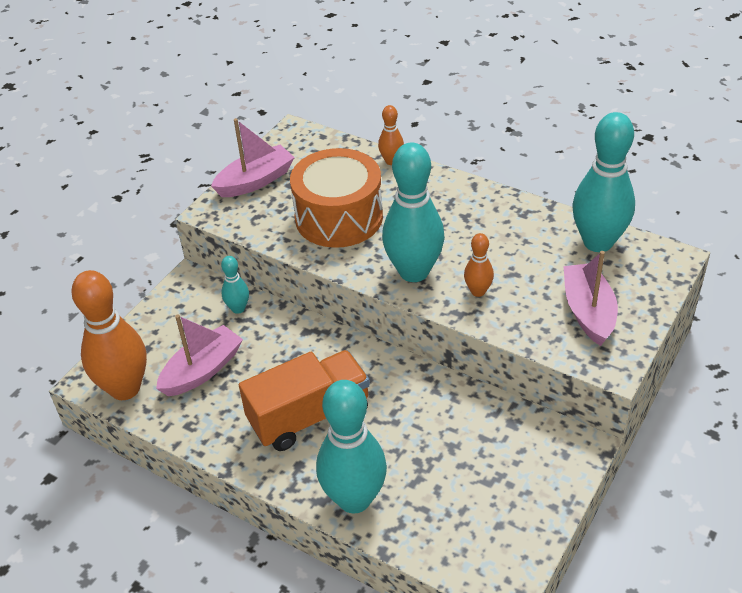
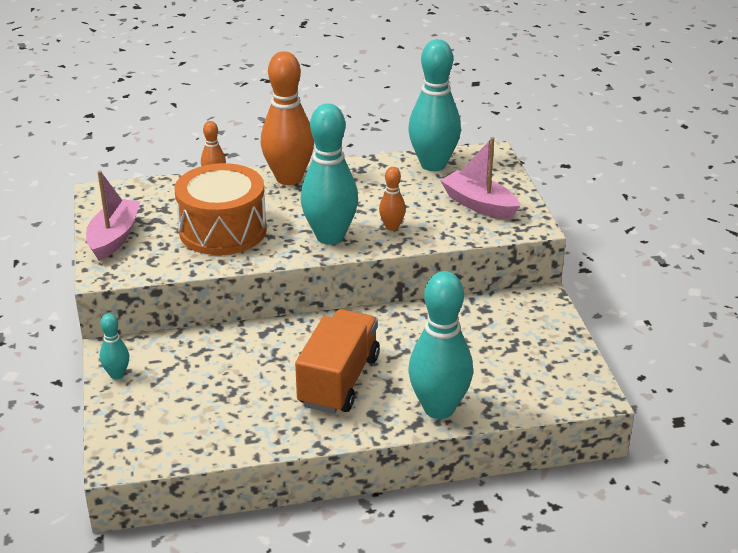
camera: 45 degrees left, 10 degrees down
(125, 388) = (158, 447): orange bowling pin -> orange bowling pin (289, 178)
(202, 370) = (211, 400): pink boat -> none
(238, 308) = (184, 347): turquoise bowling pin -> turquoise bowling pin (117, 374)

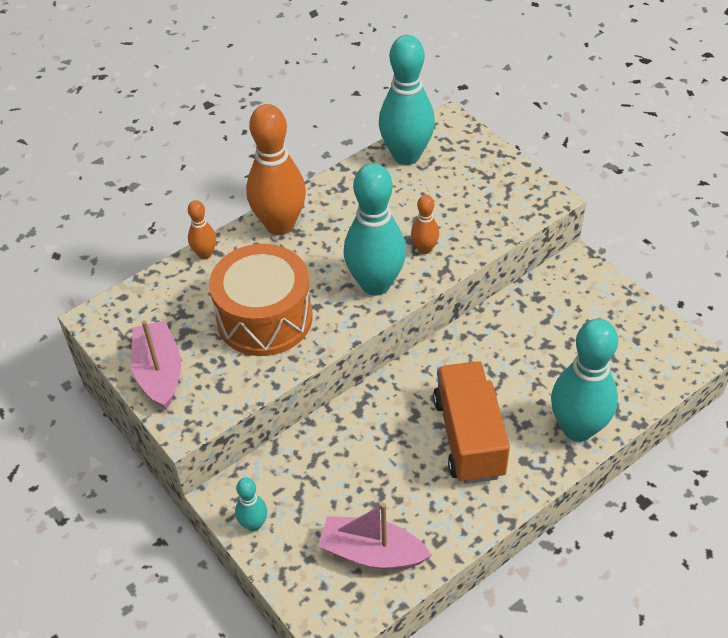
camera: 25 degrees left, 15 degrees up
(479, 204) = (484, 190): pink boat -> pink boat (371, 553)

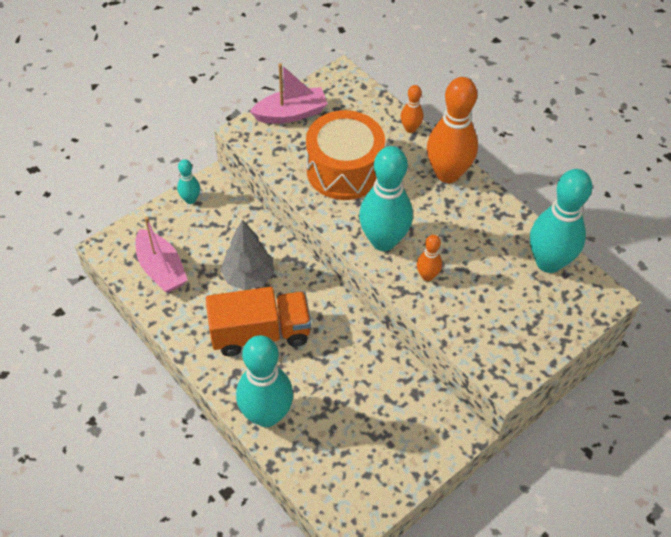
camera: 85 degrees right, 5 degrees up
(371, 553) = (161, 269): pink boat -> pink boat turned 135 degrees clockwise
(386, 451) = (248, 277): none -> grey tree

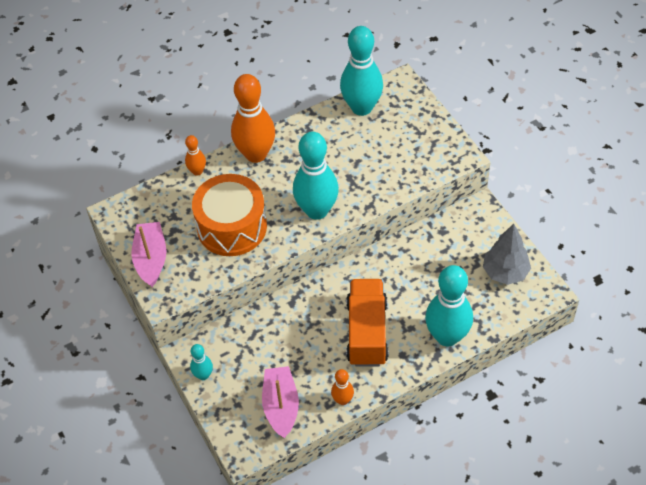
camera: 75 degrees left, 0 degrees up
(161, 269) = (281, 406): pink boat -> pink boat turned 75 degrees counterclockwise
(248, 277) = (305, 335): grey tree -> grey tree (505, 272)
(427, 276) = (359, 187): orange bowling pin -> orange bowling pin (342, 400)

